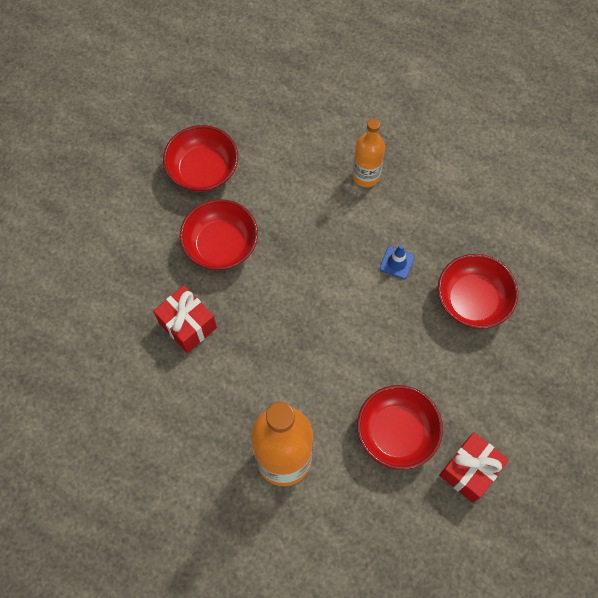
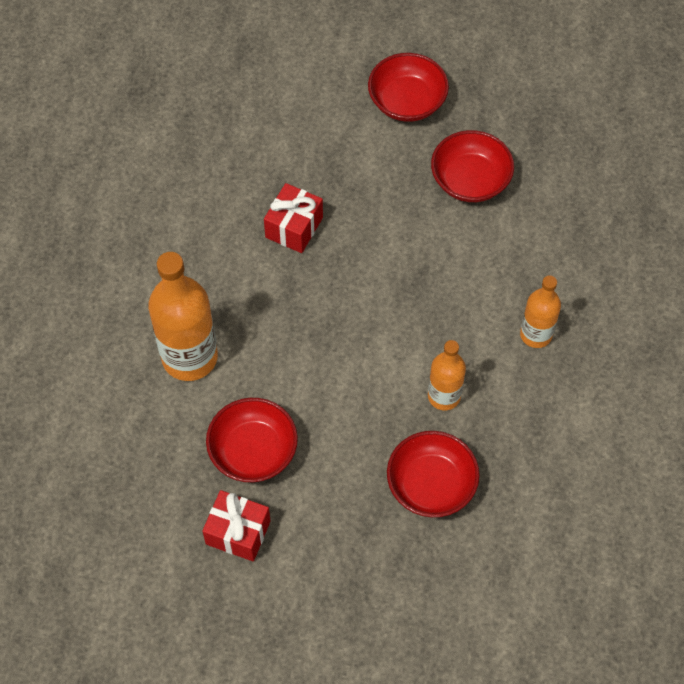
camera: 70 degrees right, 5 degrees down
(221, 245) = (392, 226): red bowl -> red bowl (407, 102)
(397, 262) = (444, 396): blue traffic cone -> orange bottle

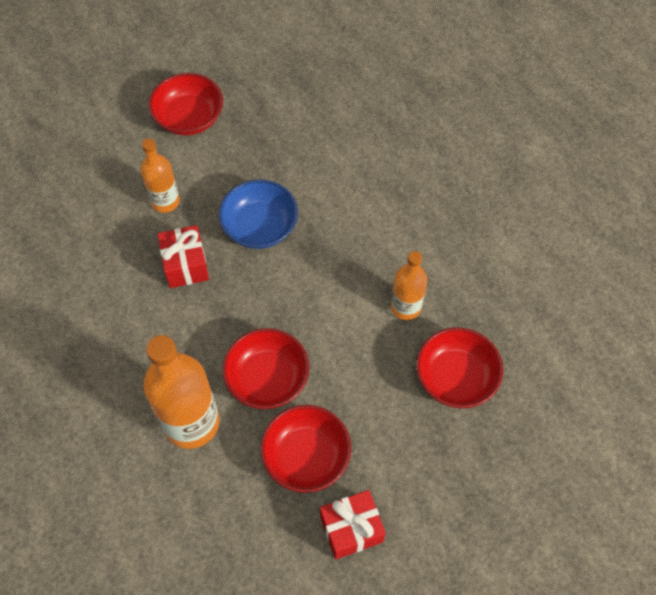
camera: 40 degrees left, 0 degrees up
(383, 239) = (260, 227): none -> blue bowl
(470, 180) = (285, 143): red bowl -> red bowl (267, 378)
(536, 334) = (427, 217): orange bottle -> orange bottle (165, 201)

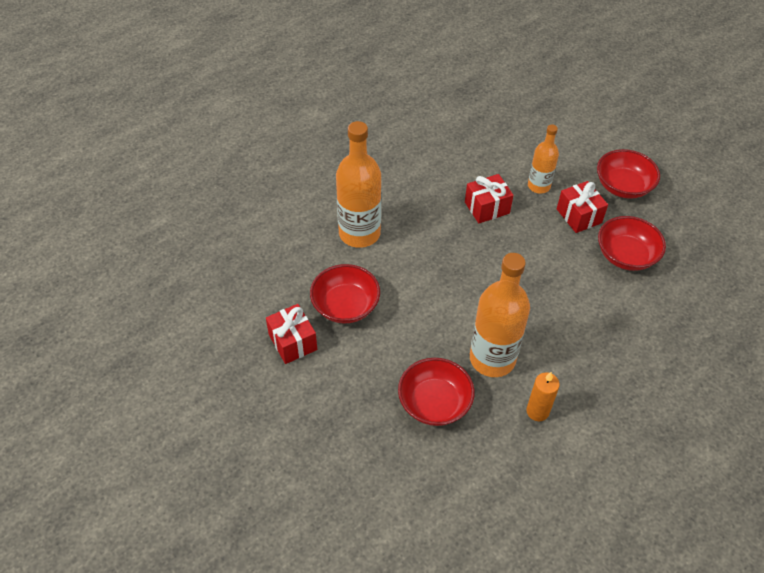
camera: 80 degrees right, 10 degrees down
(223, 173) = (579, 216): none -> red gift
(260, 227) = (536, 247): blue bowl -> none
(267, 378) = (404, 272): red bowl -> red bowl (626, 255)
(406, 307) = (492, 359): orange bottle -> orange bottle, size x1.72
(476, 278) = (537, 411): none -> orange candle

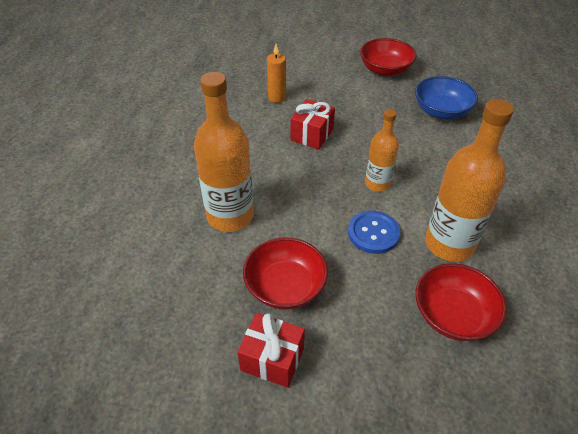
camera: 40 degrees left, 5 degrees down
(445, 313) = (373, 233): none -> blue button
(537, 411) = (527, 260): orange candle -> orange candle (277, 98)
(538, 186) = (331, 99): orange bottle -> orange bottle (377, 183)
(579, 216) = (381, 104): red gift -> none
(626, 255) = (441, 111): red bowl -> blue bowl

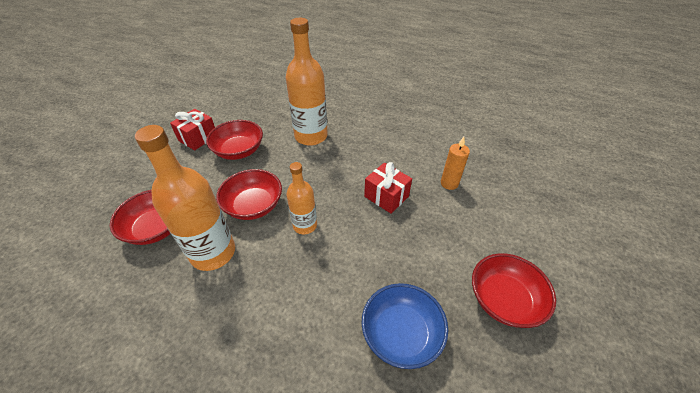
camera: 105 degrees right, 0 degrees up
(373, 233) = (254, 206): blue button -> red bowl

